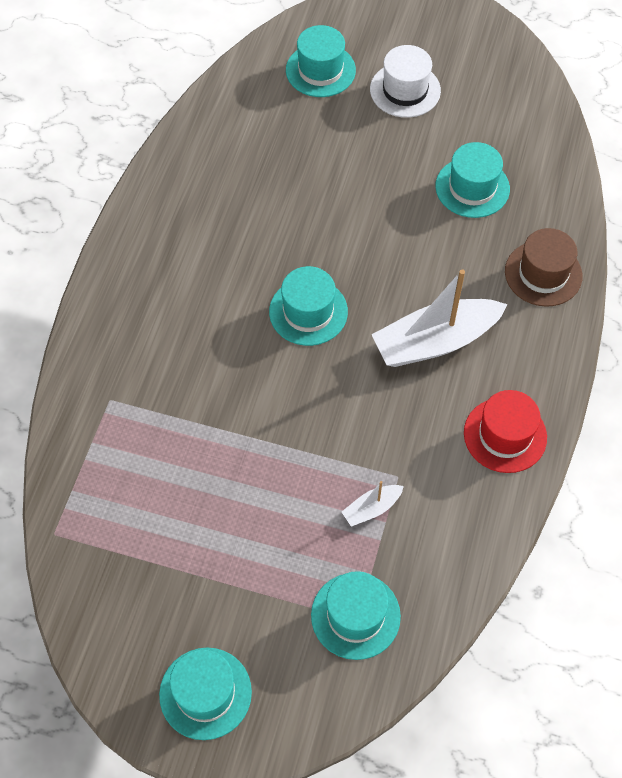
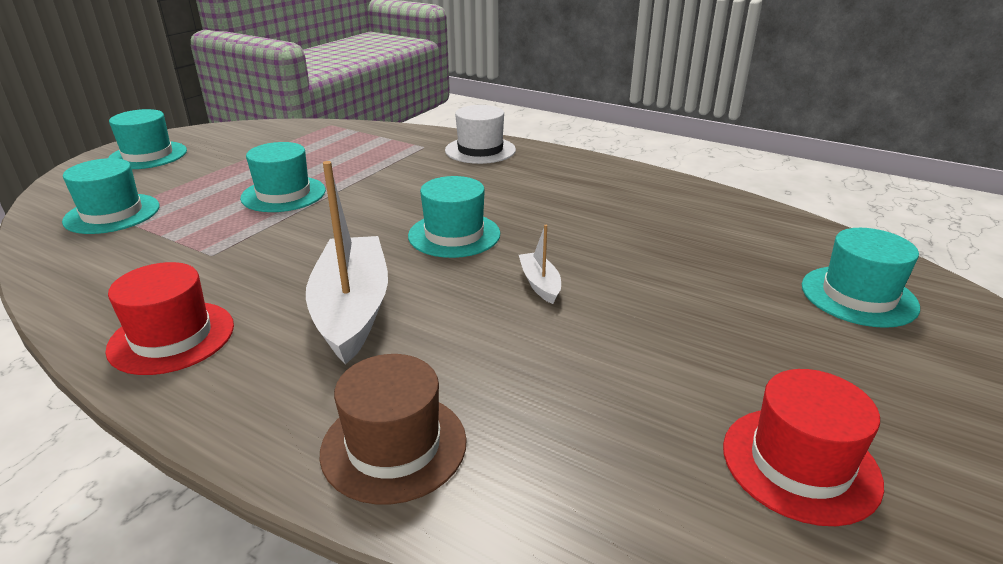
camera: 105 degrees right, 30 degrees down
(371, 508) = (197, 236): white boat -> white boat (540, 284)
(405, 90) = (836, 369): white hat -> white hat (480, 150)
(472, 187) = (608, 401): turquoise hat -> turquoise hat (283, 194)
(486, 111) = (800, 464): none -> red hat

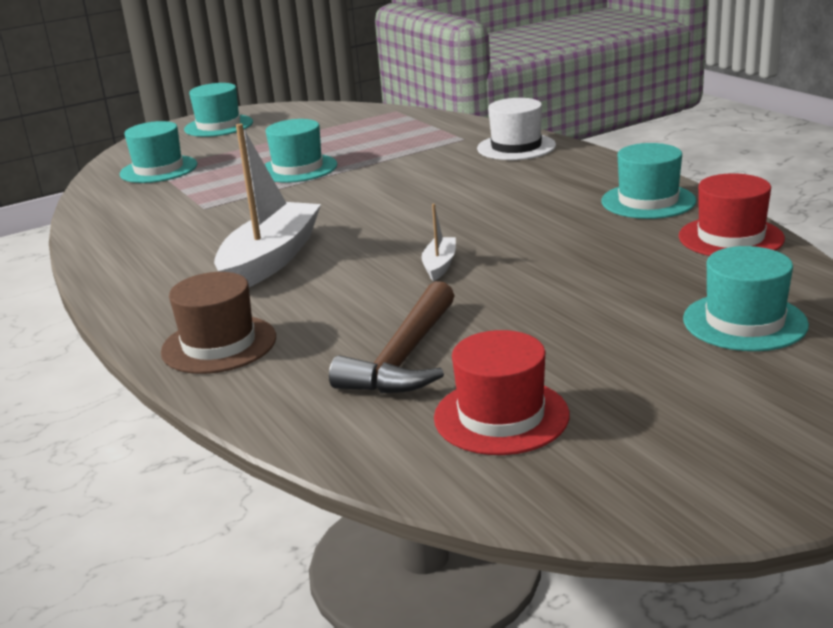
camera: 30 degrees right, 5 degrees down
(172, 337) = (135, 257): red hat -> red hat (730, 237)
(454, 235) = (408, 218): turquoise hat -> turquoise hat (648, 201)
(623, 409) = (404, 357): none -> brown hammer

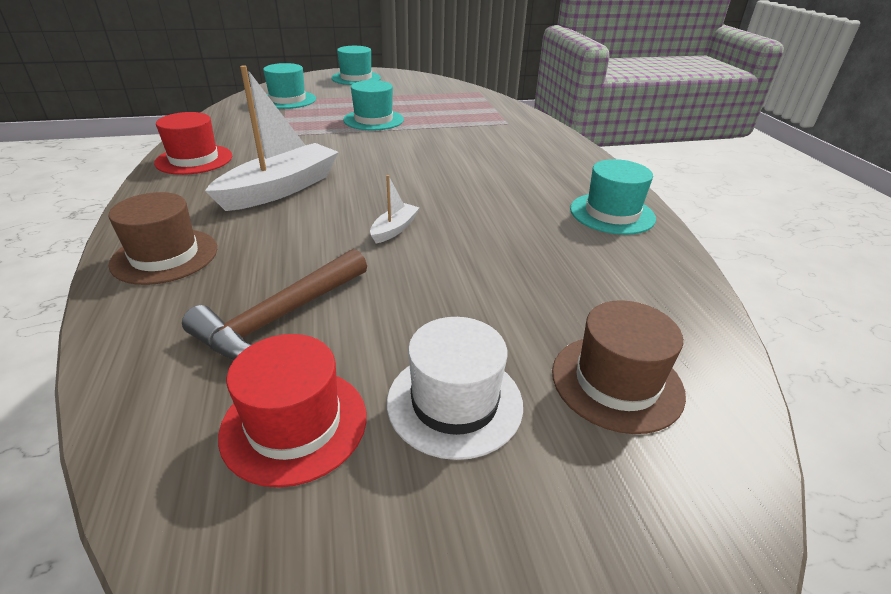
camera: 15 degrees right, 10 degrees up
(516, 147) = (541, 139): white hat -> white hat (454, 402)
(730, 237) = (663, 272): red hat -> red hat (194, 159)
(744, 322) = (616, 382): turquoise hat -> brown hat

